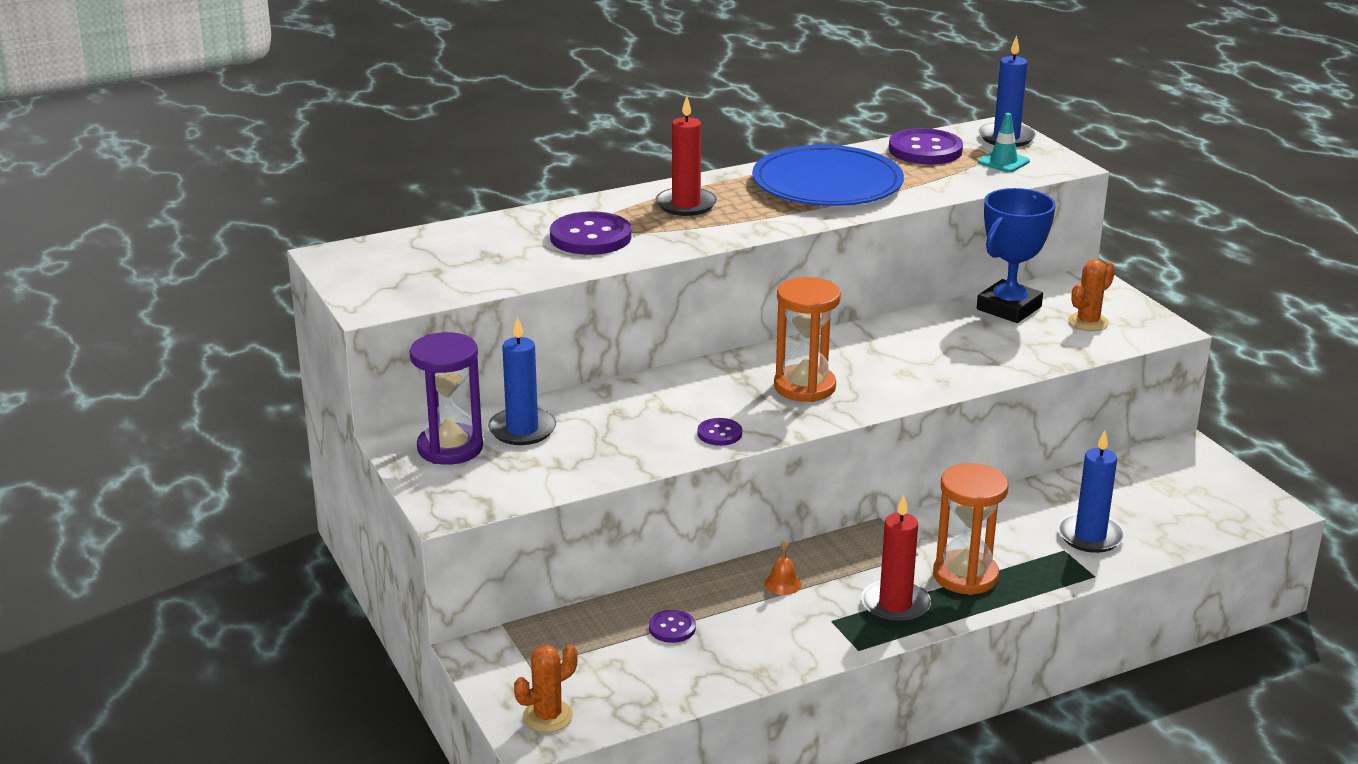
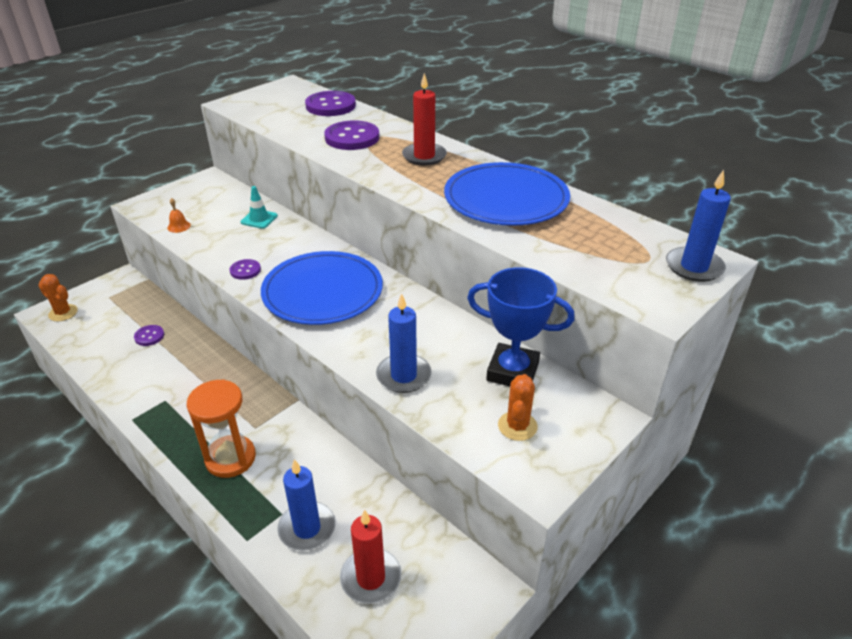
camera: 70 degrees right, 10 degrees up
(450, 448) = (205, 191): purple hourglass -> none
(522, 430) = (231, 206): blue candle -> blue candle (403, 376)
(783, 584) = (204, 370): orange bell -> orange bell (179, 226)
(804, 387) = (322, 292): orange hourglass -> blue plate
(895, 605) = (186, 427): red candle -> red candle (371, 578)
(925, 150) = (618, 230): purple button -> purple button (330, 106)
(1003, 162) = (632, 273): turquoise traffic cone -> turquoise traffic cone (259, 219)
(1088, 322) = (517, 426): orange cactus -> orange cactus turned 75 degrees clockwise

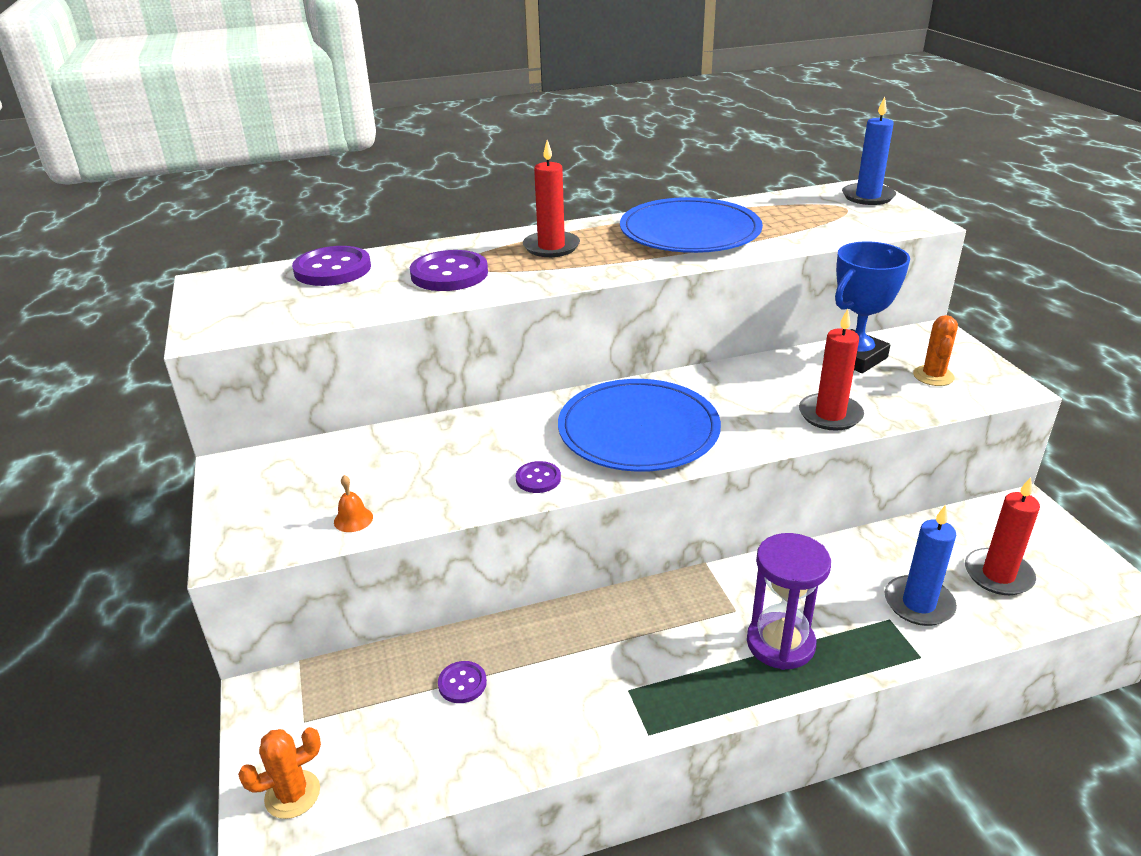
camera: 60 degrees left, 5 degrees down
(230, 458) = (780, 643): orange hourglass -> purple hourglass
(259, 219) = (415, 444): turquoise traffic cone -> none
(403, 376) = (830, 415): blue candle -> red candle
(517, 426) = (933, 376): orange cactus -> orange cactus turned 60 degrees clockwise

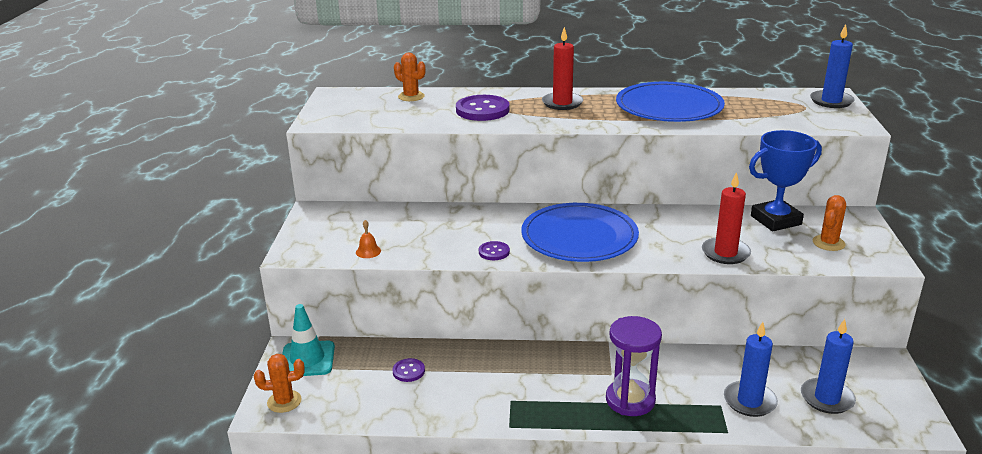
camera: 20 degrees right, 5 degrees down
(298, 706) = (307, 359): none -> turquoise traffic cone
(332, 269) = (411, 96): purple button -> orange cactus
(998, 575) = (827, 398): red candle -> blue candle

